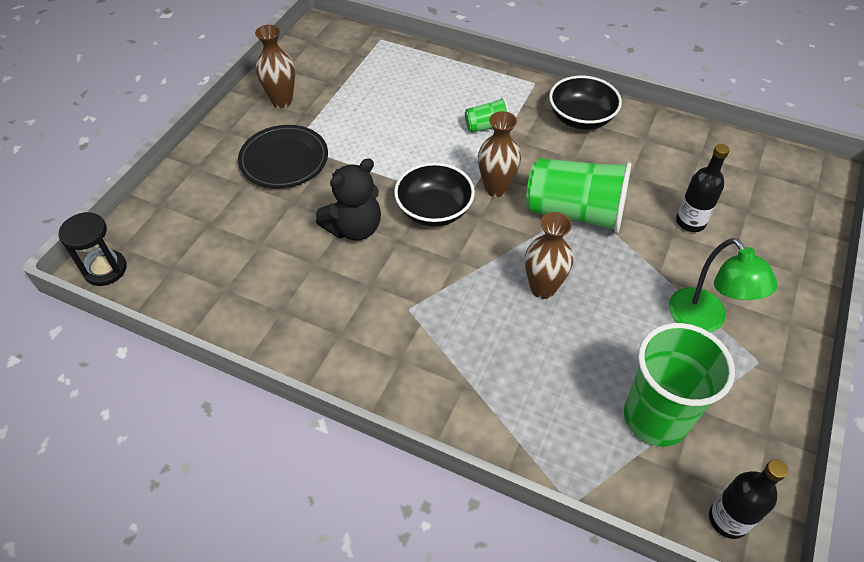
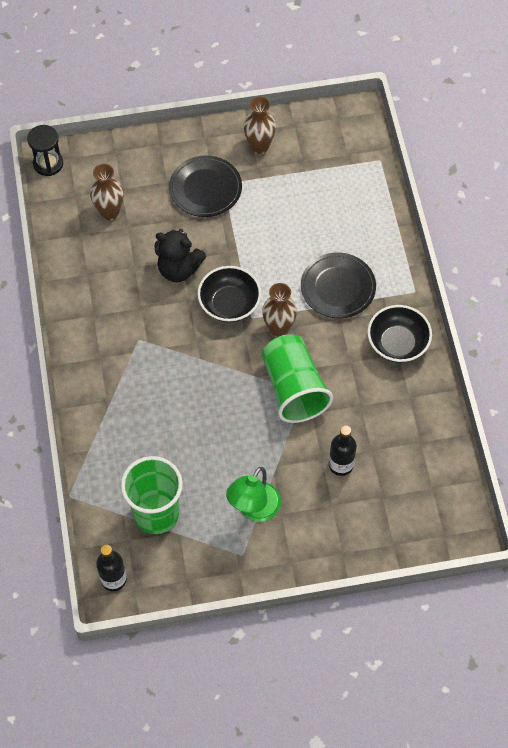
camera: 55 degrees right, 10 degrees up
(486, 126) = (338, 288): green cup -> black plate
(542, 288) = (210, 404): brown vase -> brown vase (109, 212)

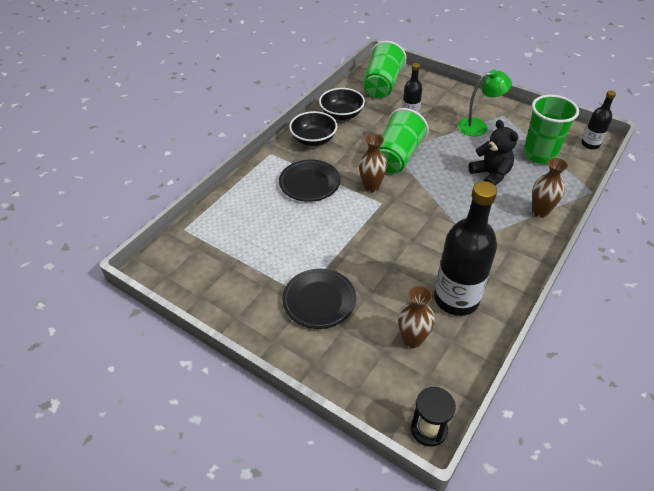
camera: 135 degrees left, 15 degrees down
(105, 271) = (456, 299): none -> black bottle
(179, 269) = (399, 262): black teddy bear -> black teddy bear (490, 175)
(229, 304) = (387, 219): black bowl -> black bowl (341, 114)
(259, 146) = (244, 300): brown vase -> brown vase (540, 212)
(424, 494) = (382, 85): none -> green cup

